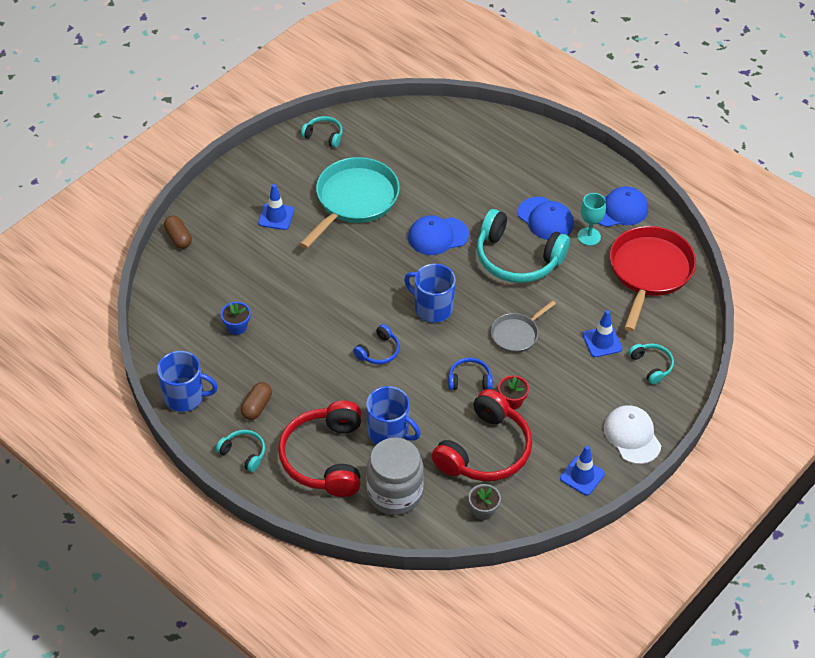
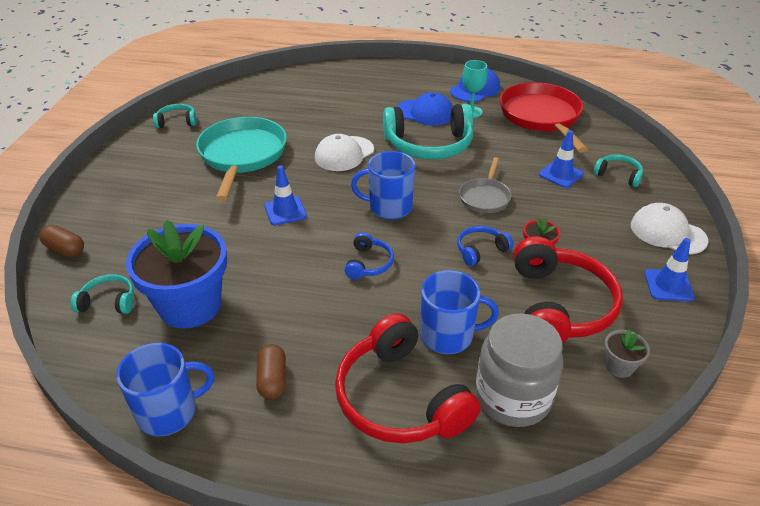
camera: 30 degrees left, 10 degrees down
(237, 327) = (190, 305): blue flower pot -> blue flower pot, size x2.37
(244, 453) = (294, 444): turquoise headphones -> turquoise headphones (108, 302)
(276, 216) = (170, 193): blue traffic cone -> blue traffic cone (285, 211)
(438, 236) = (344, 154): blue cap -> white cap

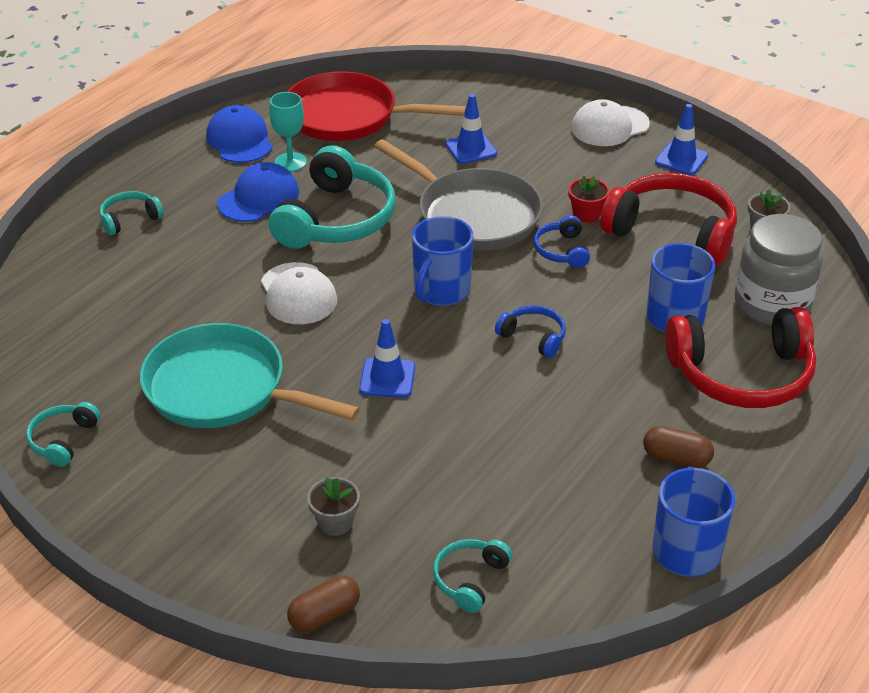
camera: 65 degrees left, 0 degrees up
(144, 230) = (335, 522): none -> grey flower pot
(190, 305) = (521, 502): blue flower pot -> none
(485, 197) = (473, 215): grey pan -> grey pan, size x1.87
(618, 175) = (500, 114): turquoise headphones -> turquoise headphones (129, 219)

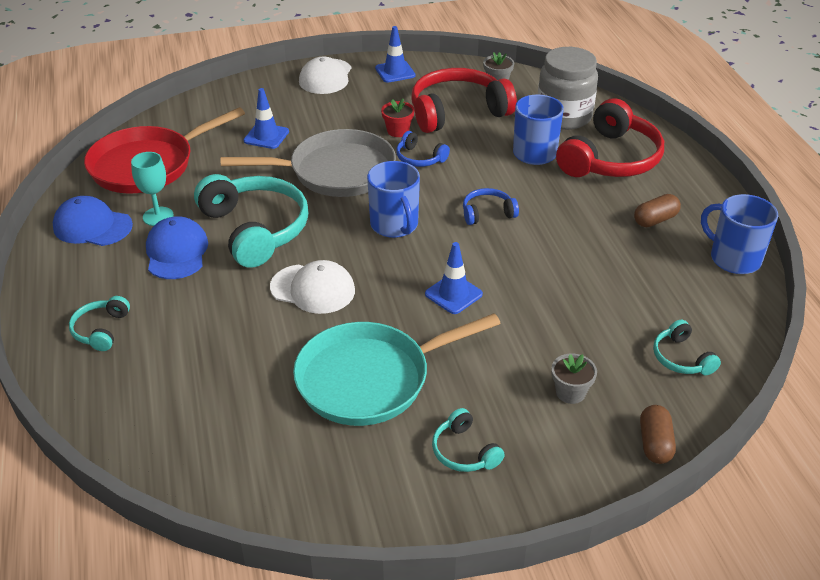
camera: 50 degrees left, 0 degrees up
(63, 440) = (324, 500): turquoise headphones -> turquoise headphones (464, 451)

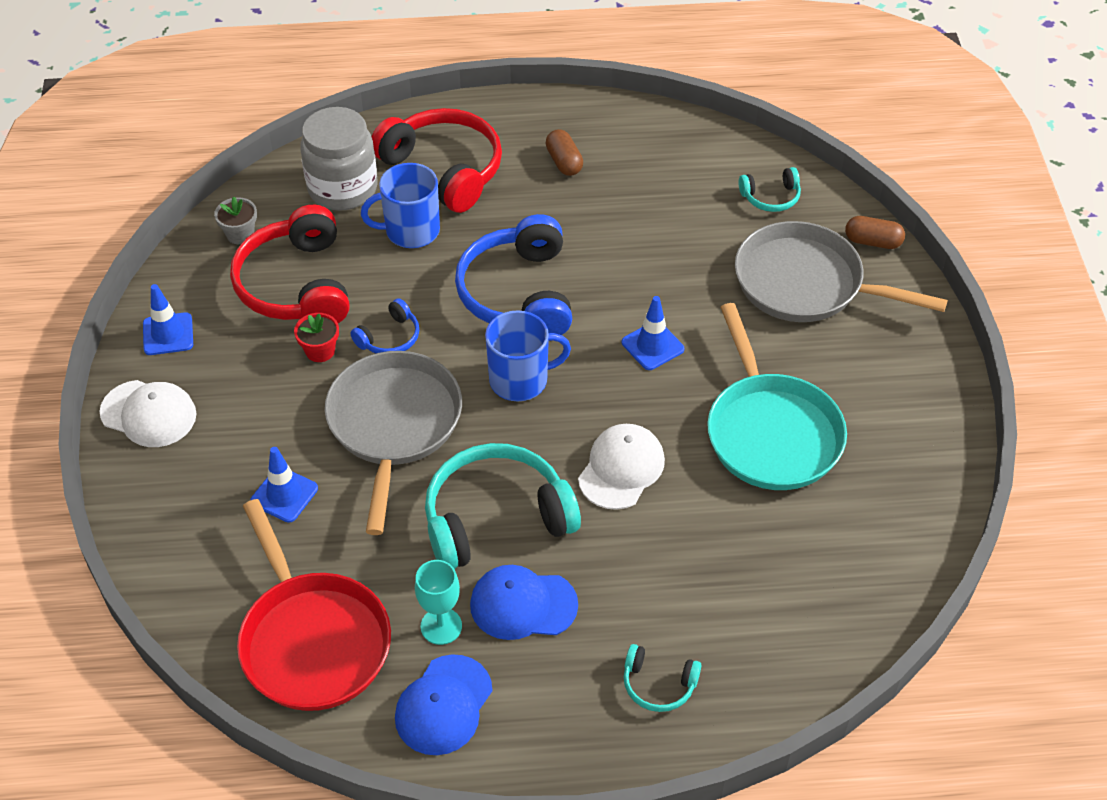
camera: 80 degrees left, 10 degrees up
(464, 451) = (873, 373): turquoise headphones -> none
(487, 213) = (518, 293): blue headphones -> blue headphones, size x2.10
(570, 392) = (806, 283): grey flower pot -> grey pan
(733, 258) = (638, 123): blue mug -> none

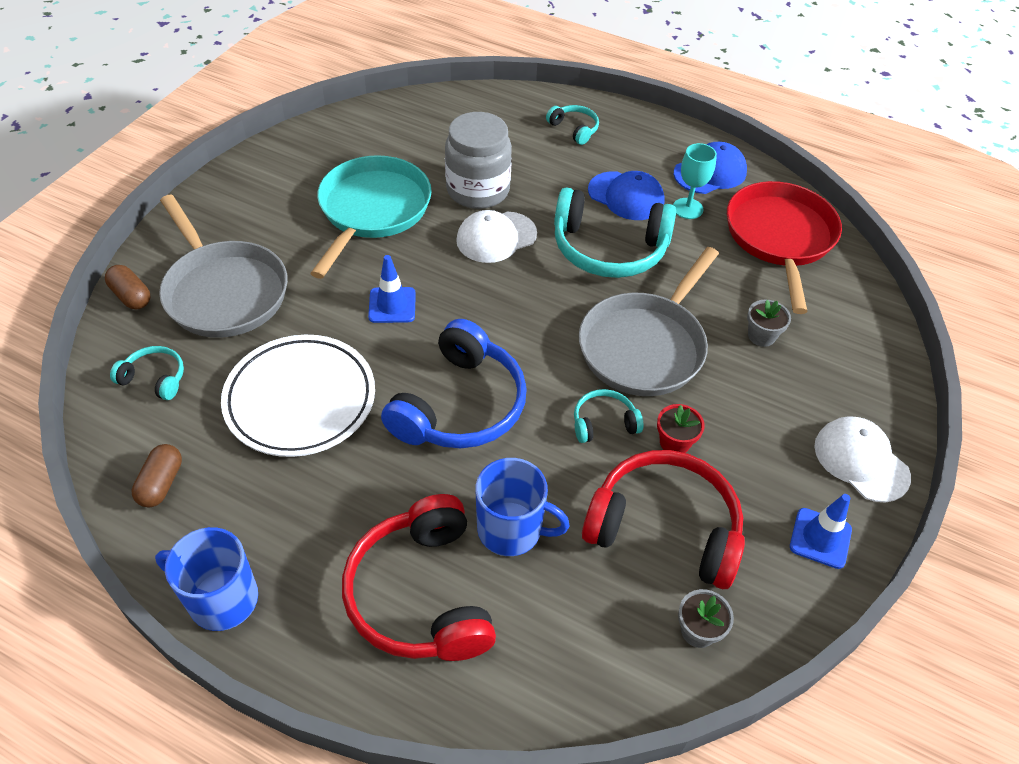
camera: 150 degrees left, 0 degrees up
(284, 495) = (761, 336): blue traffic cone -> grey flower pot
(296, 285) = (664, 527): red headphones -> red headphones turned 90 degrees counterclockwise
(342, 188) = (550, 632): grey jar -> grey jar (478, 190)
(389, 338) = (604, 423): blue headphones -> turquoise headphones
(520, 380) = (518, 331): blue mug -> blue mug (221, 599)
(564, 162) = (292, 529): brown capsule -> brown capsule (161, 483)
(646, 237) = (300, 400): none -> white plate

